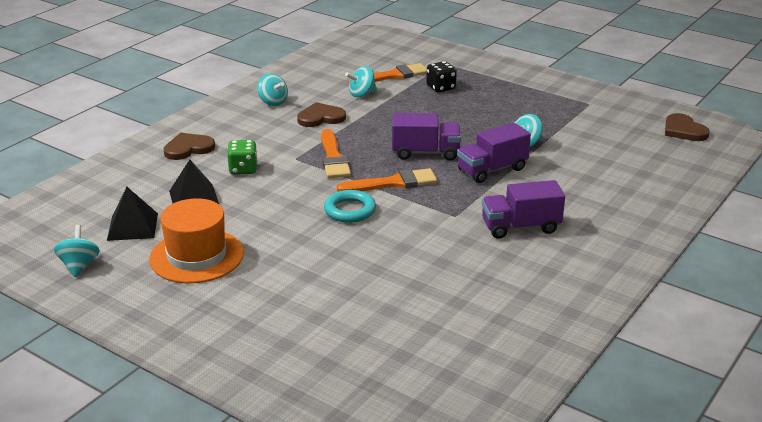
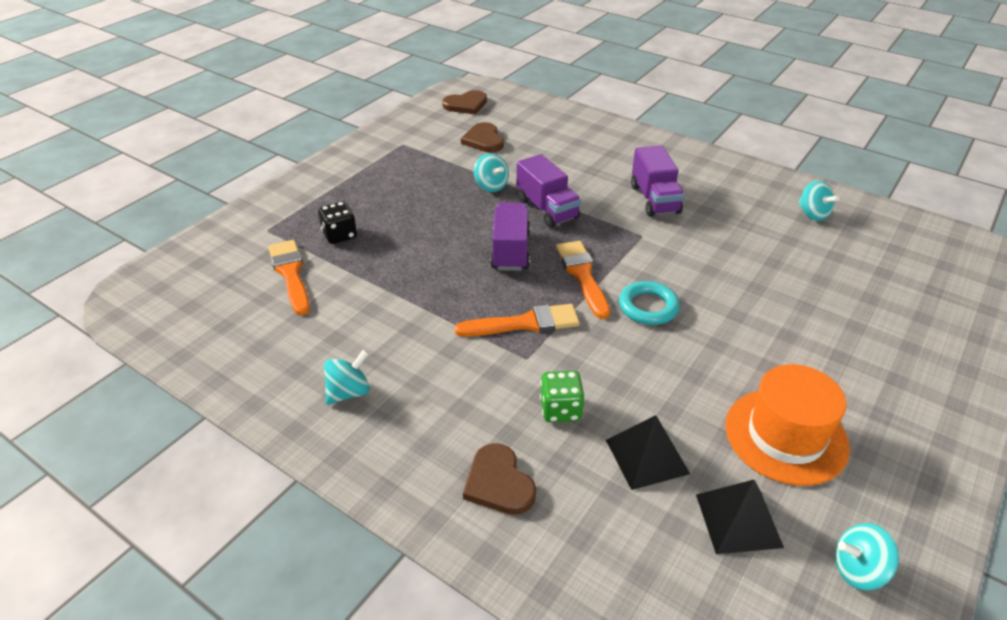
camera: 90 degrees left, 10 degrees up
(321, 118) = (409, 338): brown heart -> brown heart (484, 140)
(362, 94) = (342, 301): turquoise spinning top -> turquoise spinning top (812, 214)

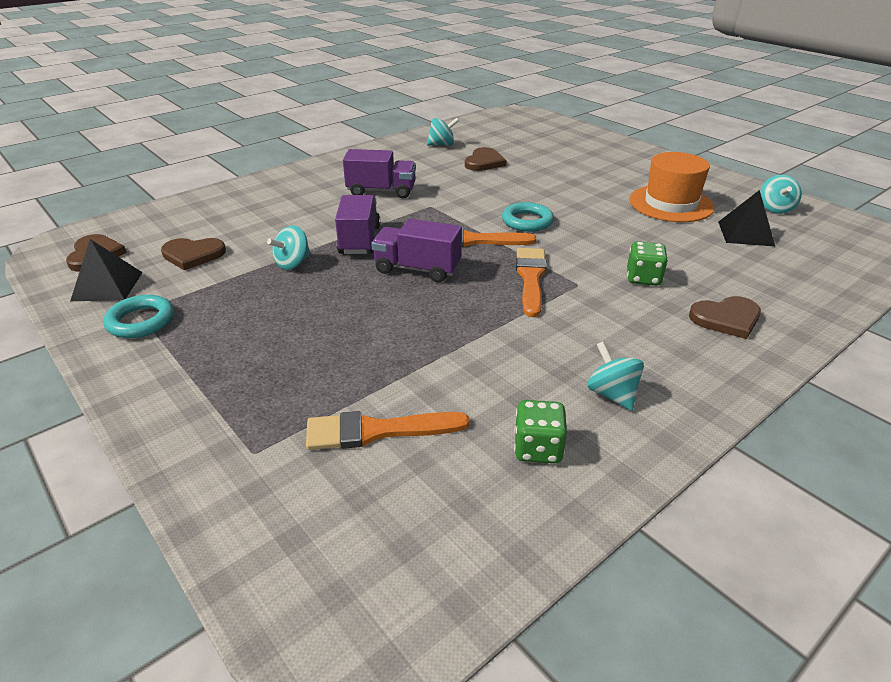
camera: 75 degrees left, 5 degrees down
(278, 353) = (538, 448): none -> green dice
(339, 235) = (315, 381): black dice -> none
(391, 149) = (141, 321): none -> turquoise ring
(491, 186) = (293, 263): turquoise spinning top -> turquoise spinning top turned 150 degrees clockwise
(547, 209) = (359, 240): purple truck -> purple truck turned 75 degrees counterclockwise
(647, 456) = (692, 252): black pyramid -> black pyramid (107, 286)
(787, 254) = (484, 162): none -> brown heart

